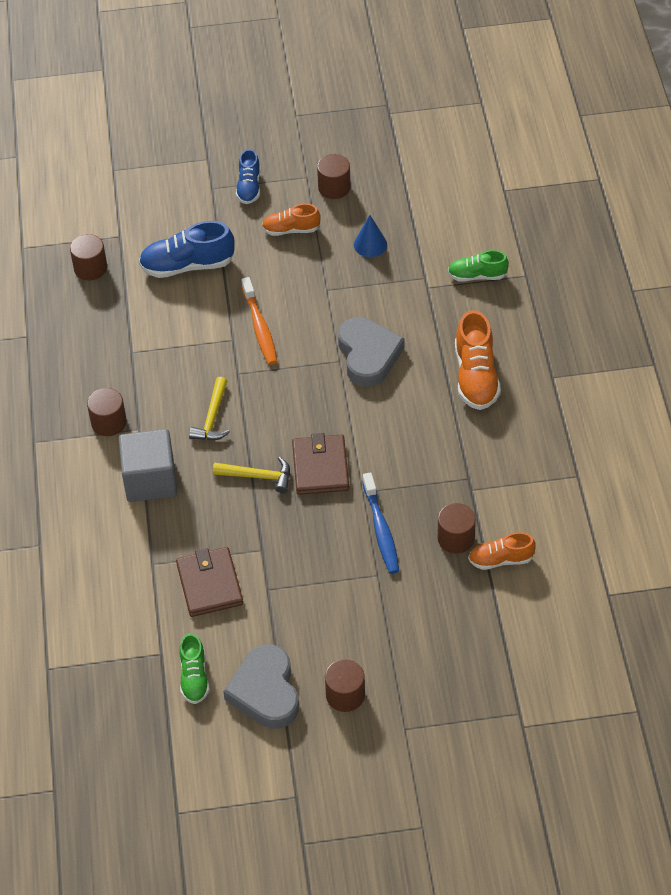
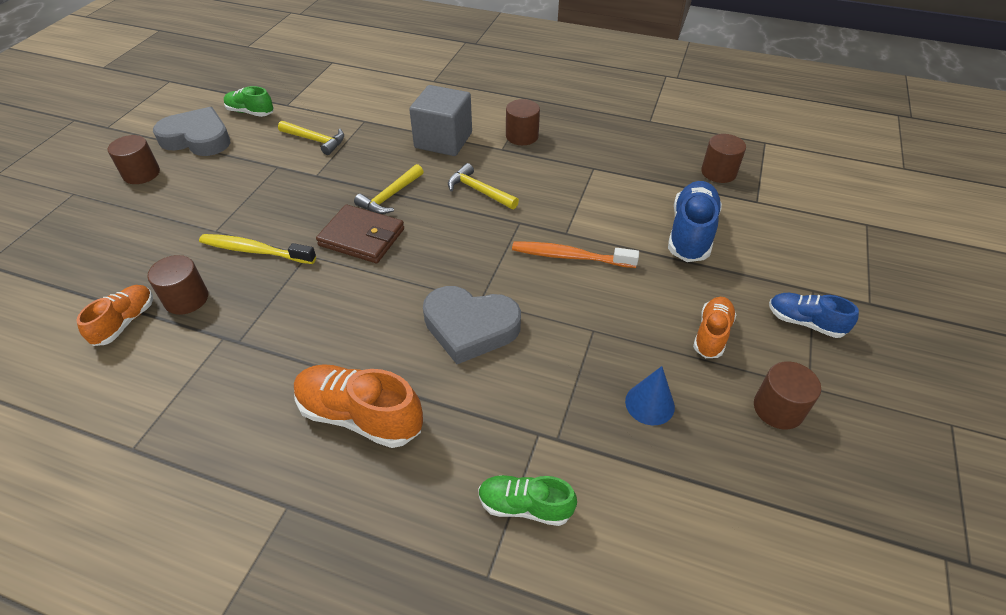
camera: 115 degrees right, 5 degrees down
(209, 584) = (316, 140): brown wallet -> yellow hammer
(381, 530) = (255, 251): blue toothbrush -> yellow toothbrush
(477, 276) = (525, 506): green shoe -> green shoe turned 105 degrees counterclockwise

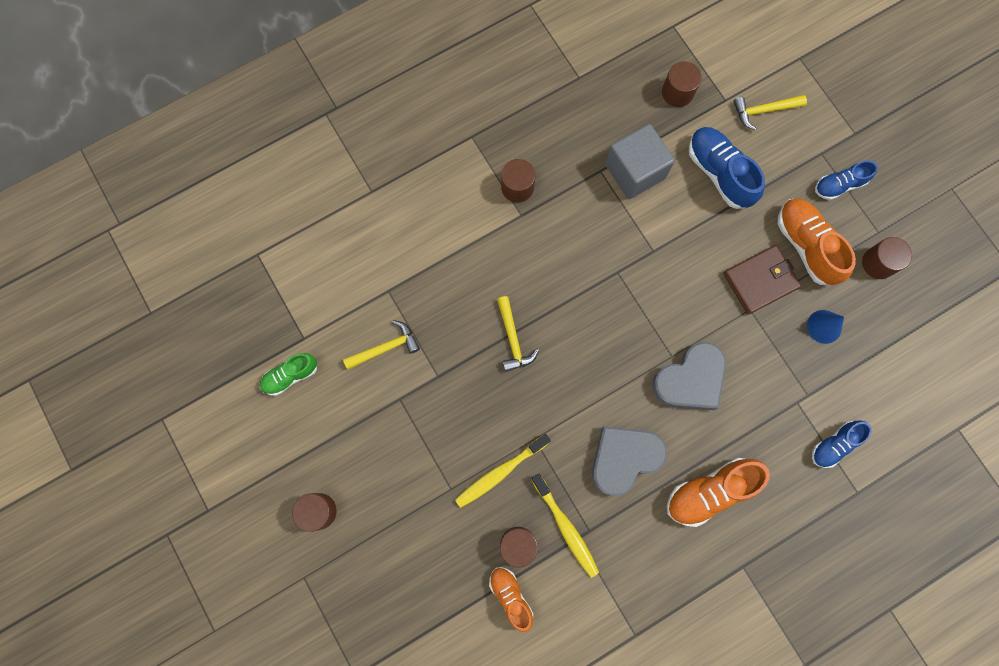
camera: 50 degrees left, 30 degrees up
(197, 138) = (298, 441): grey heart -> grey heart (624, 458)
(229, 322) = (565, 527): none -> yellow toothbrush
(362, 237) = (545, 389): brown wallet -> brown wallet (760, 281)
(443, 140) = (472, 249): grey cube -> grey cube (634, 171)
(479, 191) = (559, 272): yellow hammer -> yellow hammer (763, 111)
(525, 506) = (834, 444): green shoe -> blue shoe
(570, 256) = (678, 268): orange toothbrush -> none
(712, 334) = (806, 245): orange shoe -> orange shoe, size x1.61

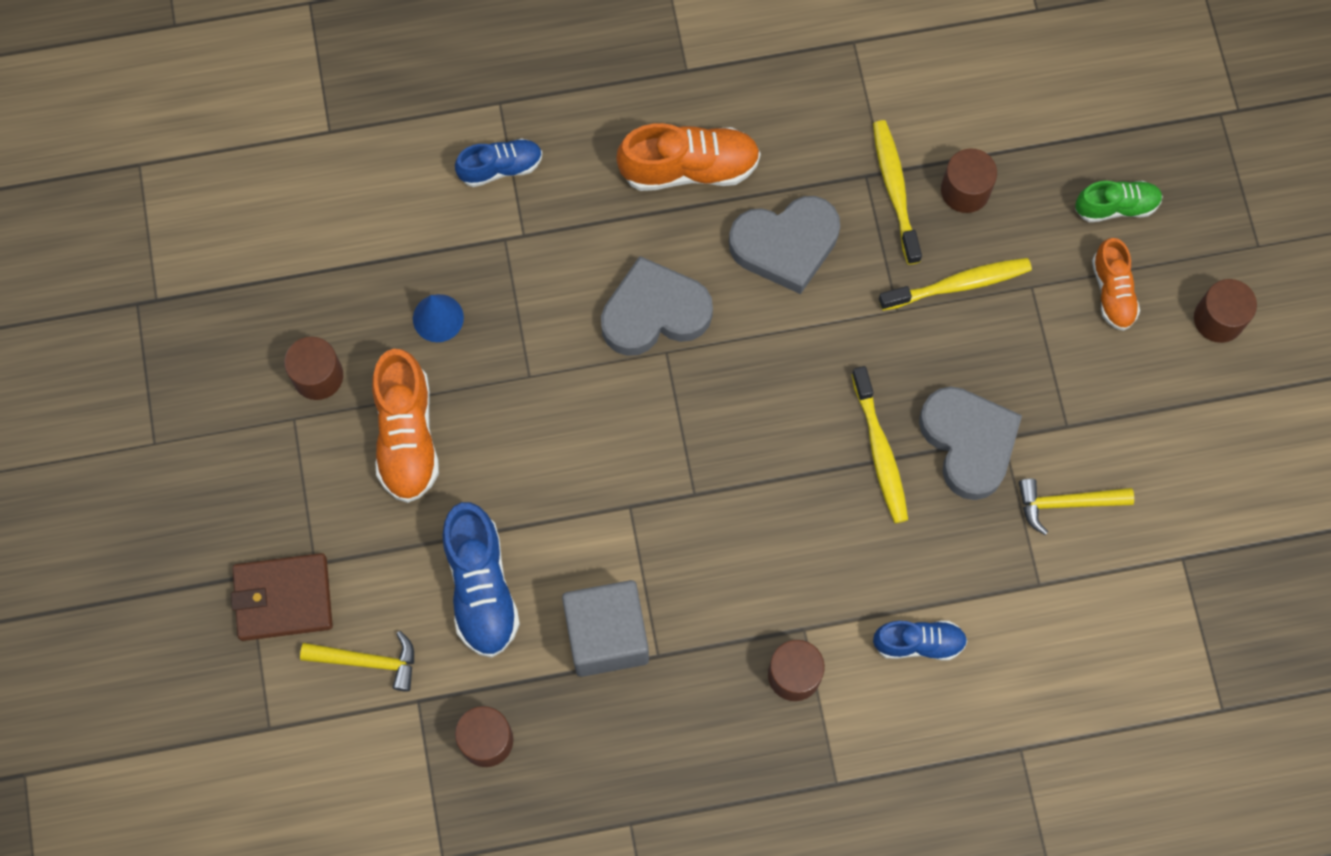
camera: 160 degrees left, 5 degrees down
(290, 376) = (1214, 511): green shoe -> green shoe (1116, 207)
(459, 365) = (968, 443): none -> grey heart
(511, 596) = (994, 135): orange shoe -> orange shoe (1112, 292)
(513, 339) = (880, 451): yellow hammer -> yellow toothbrush
(760, 281) = (496, 410): brown wallet -> brown wallet (283, 598)
(839, 185) = (314, 506): blue shoe -> blue shoe (918, 643)

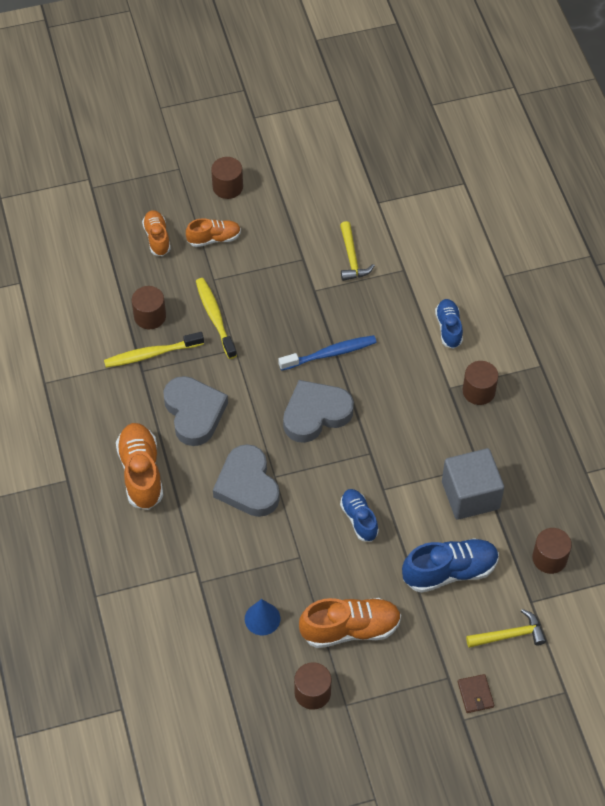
camera: 95 degrees left, 15 degrees down
(283, 598) = (475, 694): brown wallet -> brown wallet, size x0.54
(368, 661) = (510, 635): yellow hammer -> yellow hammer turned 75 degrees clockwise
(500, 168) = (146, 590): blue shoe -> blue shoe (359, 519)
(880, 451) = (330, 354): yellow toothbrush -> blue toothbrush
(968, 443) = (319, 308): grey heart -> grey heart (315, 414)
(1116, 207) = (157, 238): green shoe -> orange shoe

